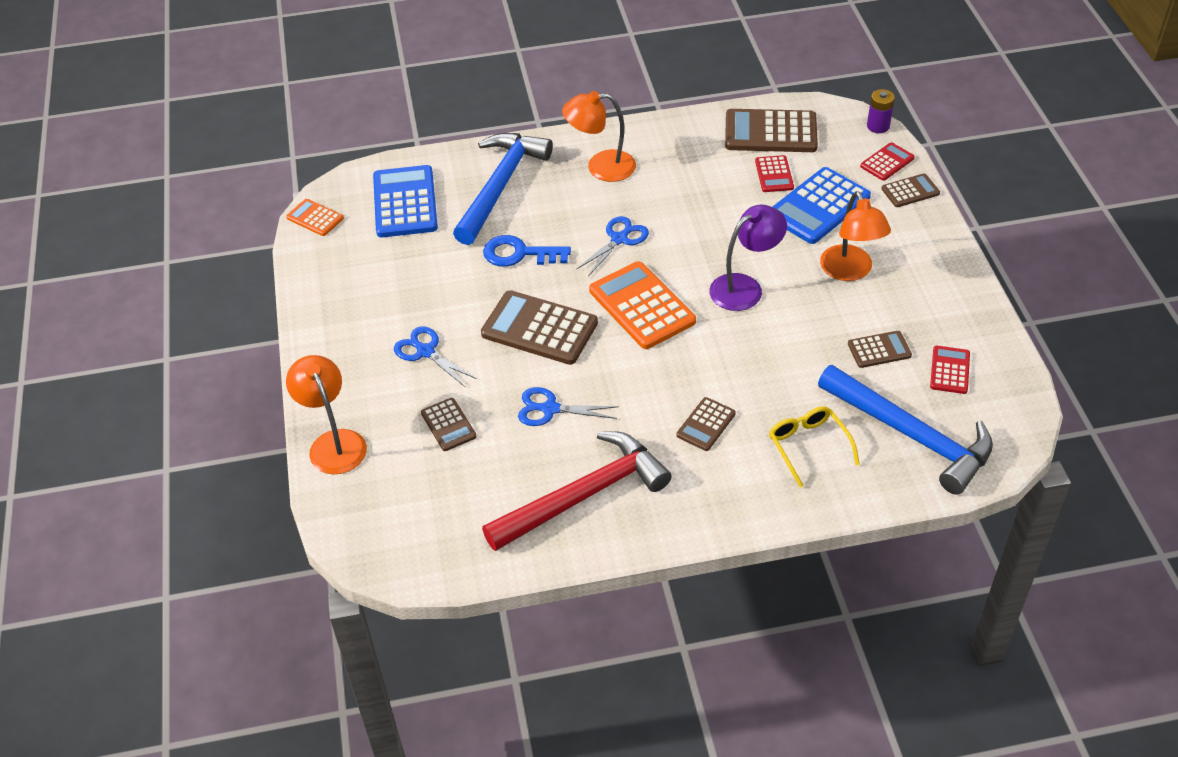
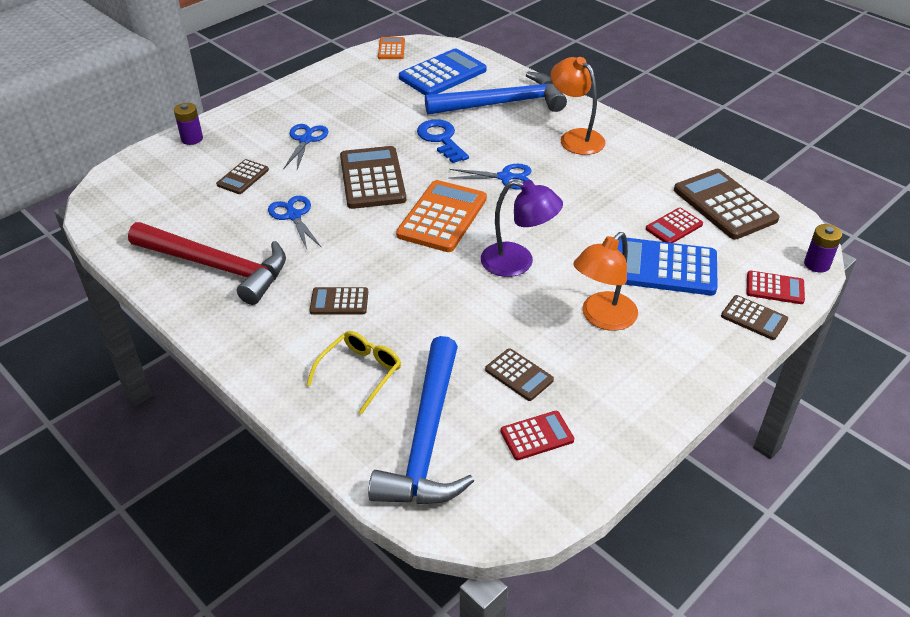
camera: 55 degrees right, 5 degrees down
(333, 443) = (192, 139): orange lamp -> purple battery

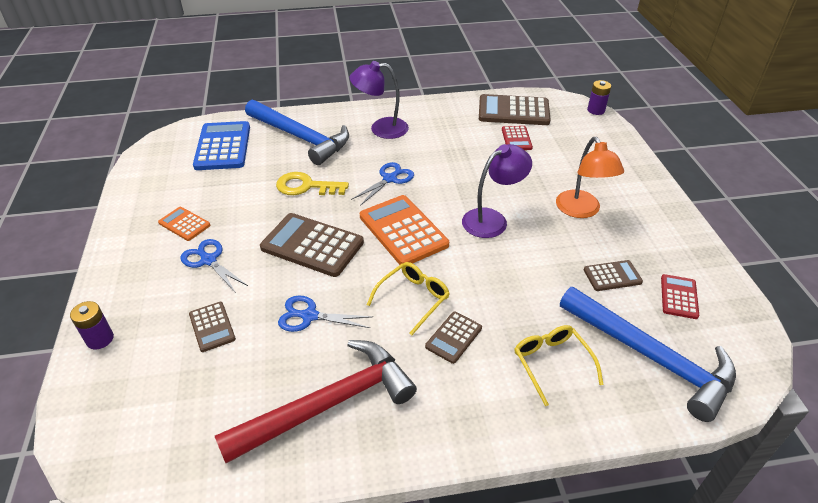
camera: 55 degrees left, 0 degrees up
(362, 260) = (413, 299): none -> yellow glasses
(391, 49) = (148, 154): orange calculator -> orange calculator (184, 224)
(441, 139) = (306, 186): blue key -> yellow key
(503, 103) = (301, 138): blue hammer -> blue hammer turned 105 degrees clockwise
(575, 138) = (381, 129): orange lamp -> purple lamp
(664, 267) = (552, 162): blue calculator -> none
(754, 318) = (626, 154): brown calculator -> none
(775, 288) = (605, 134): red calculator -> none

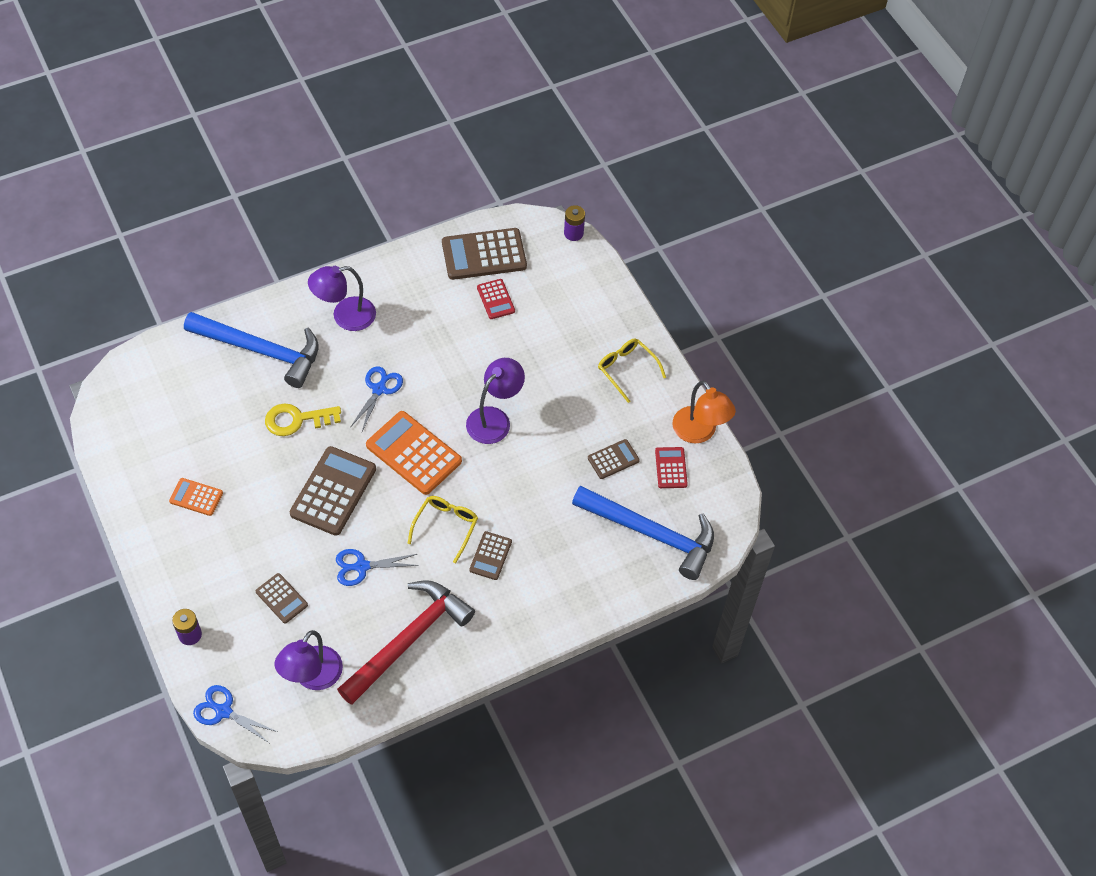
camera: 20 degrees left, 15 degrees up
(199, 418) = (312, 677): none -> purple lamp
(208, 260) = (242, 532): blue scissors -> blue scissors (223, 711)
(223, 146) = (181, 384): blue calculator -> none
(312, 245) = (333, 491): brown calculator -> brown calculator turned 105 degrees clockwise
(552, 364) = (575, 560): yellow glasses -> yellow glasses (627, 370)
(581, 211) = (577, 387): orange lamp -> orange lamp (699, 432)

